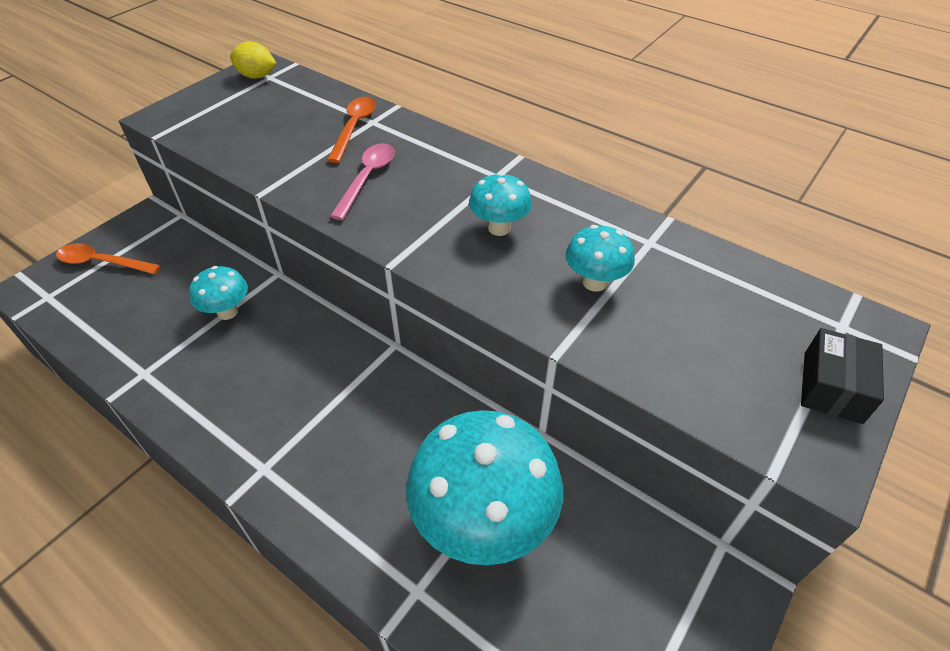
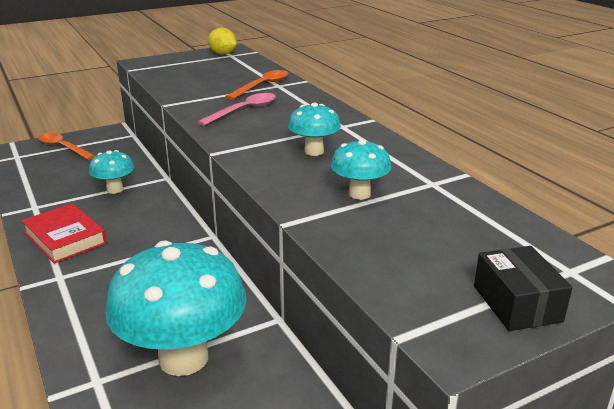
camera: 25 degrees right, 20 degrees down
(224, 408) = (65, 238): none -> red book
(832, 387) = (517, 303): black box -> black box turned 60 degrees counterclockwise

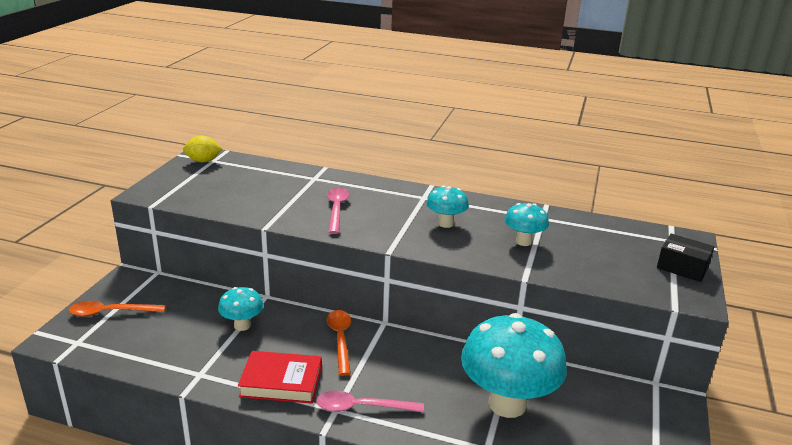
camera: 45 degrees left, 0 degrees up
(76, 287) = (362, 407): none -> pink spoon
(262, 86) = (304, 183): orange spoon -> orange spoon (340, 340)

